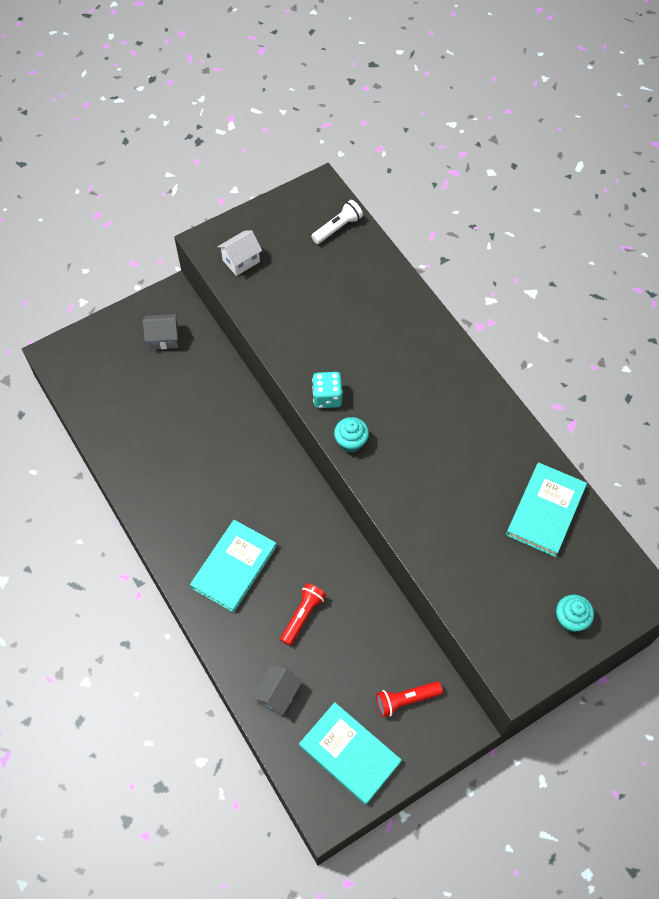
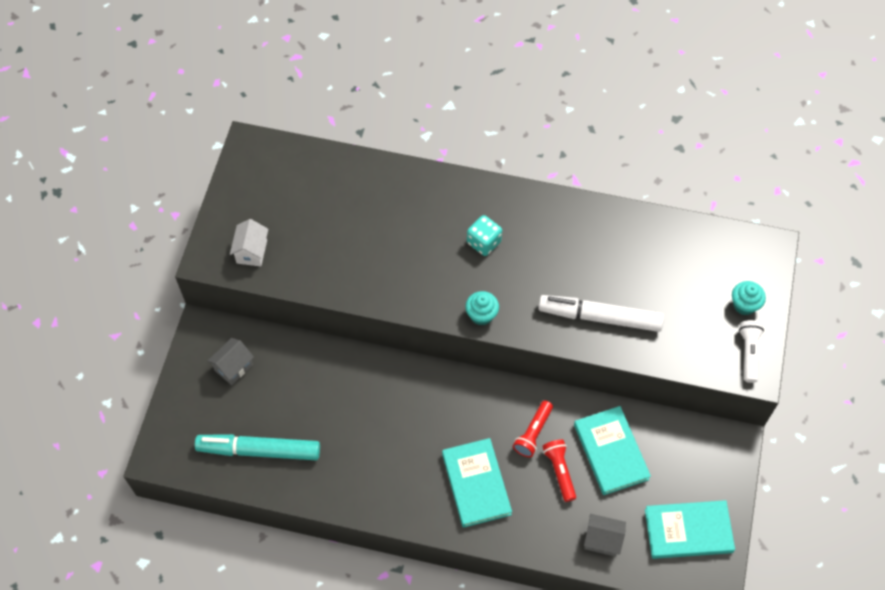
camera: 45 degrees left, 0 degrees up
(119, 408) = (259, 450): none -> turquoise marker
(277, 695) = (602, 540): grey house -> grey house turned 60 degrees counterclockwise
(327, 397) = (430, 298): turquoise dice -> turquoise dice (484, 242)
(338, 228) = (297, 166): white flashlight -> white flashlight (749, 353)
(406, 700) = (684, 461): red flashlight -> red flashlight (533, 433)
(439, 523) = (600, 317): none -> white marker
(545, 511) = (656, 247): turquoise book -> turquoise book (611, 452)

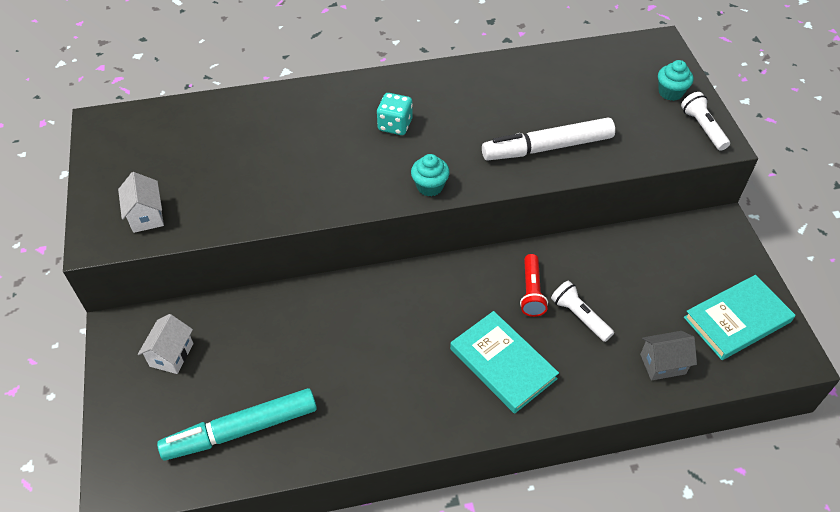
camera: 25 degrees left, 10 degrees down
(233, 367) = (171, 355): grey house -> white house
(559, 471) = (579, 316): red flashlight -> white flashlight
(611, 452) = (617, 278): turquoise book -> none

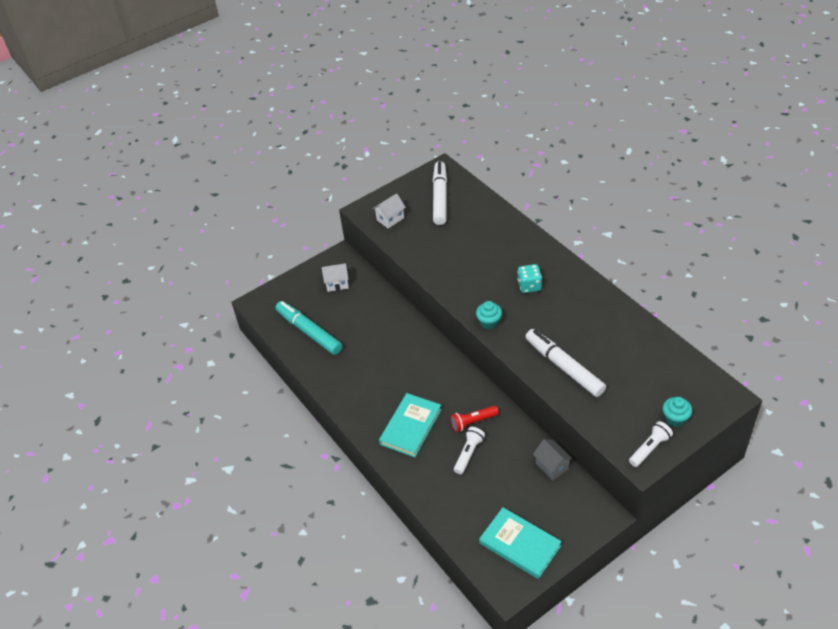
camera: 70 degrees right, 5 degrees down
(157, 147) = (440, 197): none -> white marker
(662, 364) = (457, 510): grey house -> grey house (552, 466)

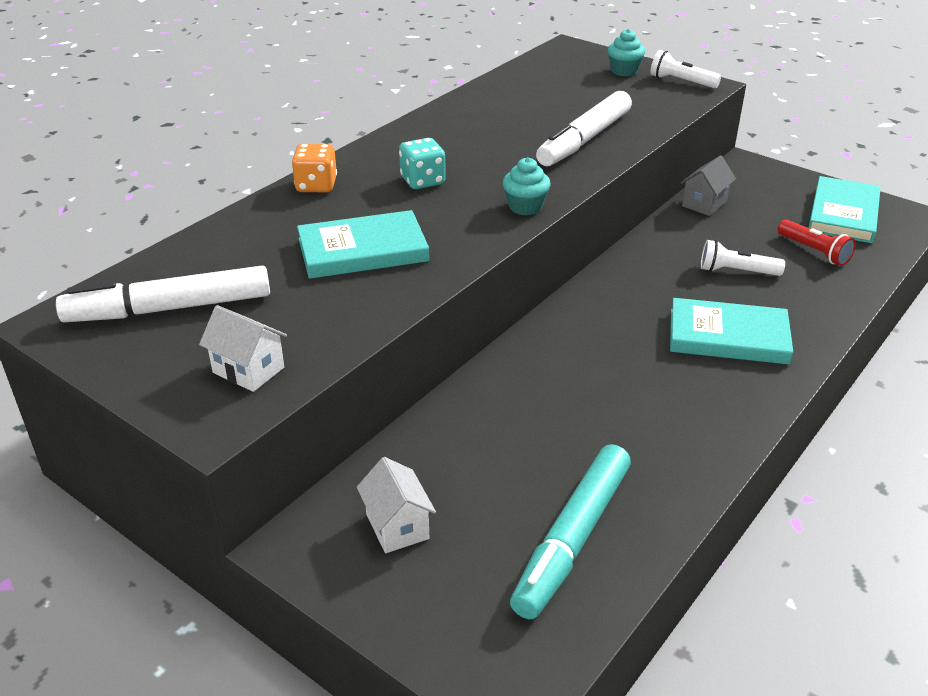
camera: 110 degrees left, 10 degrees down
(466, 257) = (363, 250): none -> turquoise book
(473, 422) = (675, 276): red flashlight -> red flashlight (814, 251)
(535, 245) = (316, 185): none -> orange dice

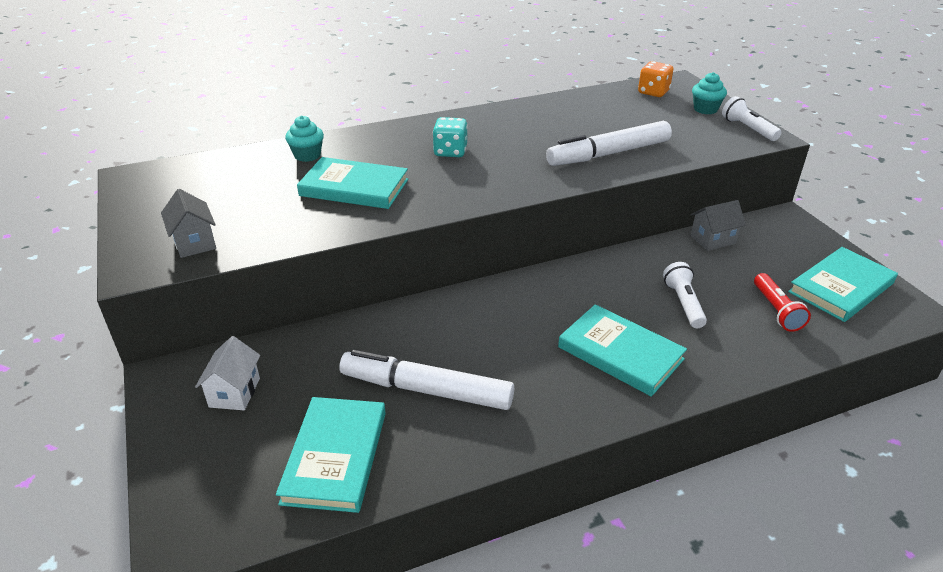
camera: 30 degrees right, 0 degrees up
(169, 309) = (198, 188): white marker -> white marker (426, 390)
(248, 370) = (194, 243): white house -> grey house
(316, 185) = (376, 135): orange dice -> orange dice (653, 92)
(525, 207) = (502, 191): turquoise cupcake -> turquoise cupcake (307, 155)
(572, 539) = (335, 456): turquoise marker -> turquoise book
(736, 271) = (683, 303): white flashlight -> white flashlight turned 45 degrees clockwise

